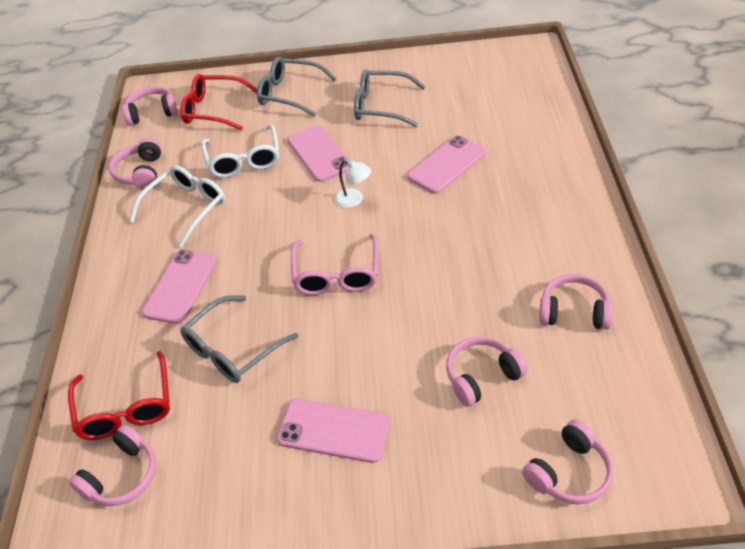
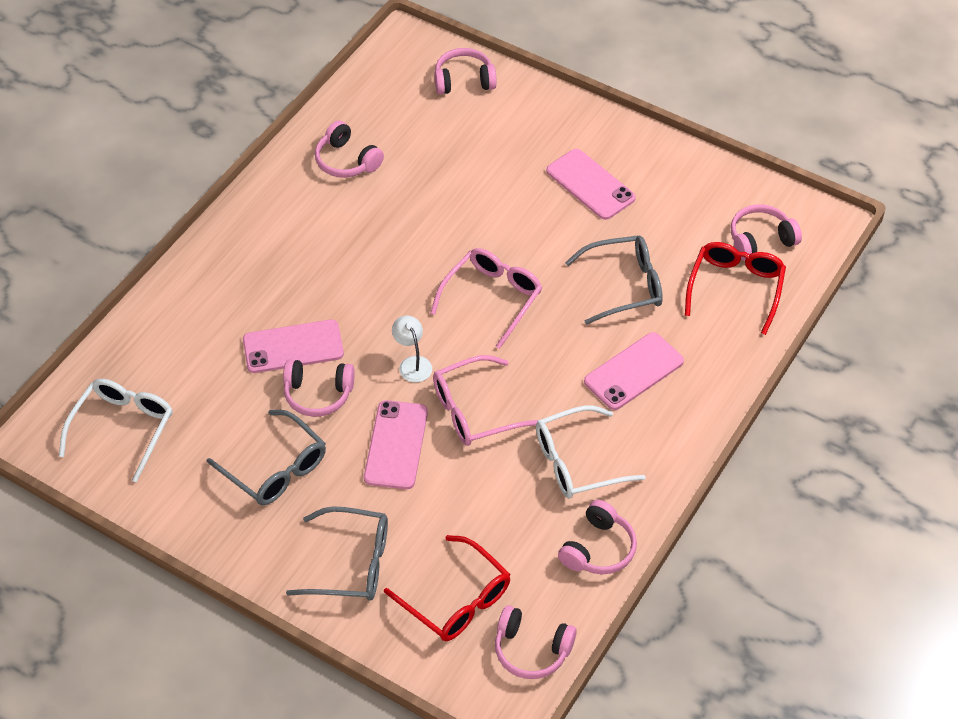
camera: 150 degrees left, 5 degrees up
(244, 160) = (477, 490): white glasses -> white glasses (123, 428)
(283, 198) = (475, 410): none -> pink glasses
(290, 93) = (351, 563): grey glasses -> grey glasses turned 45 degrees counterclockwise
(481, 376) = (458, 159): pink headphones -> pink headphones (318, 394)

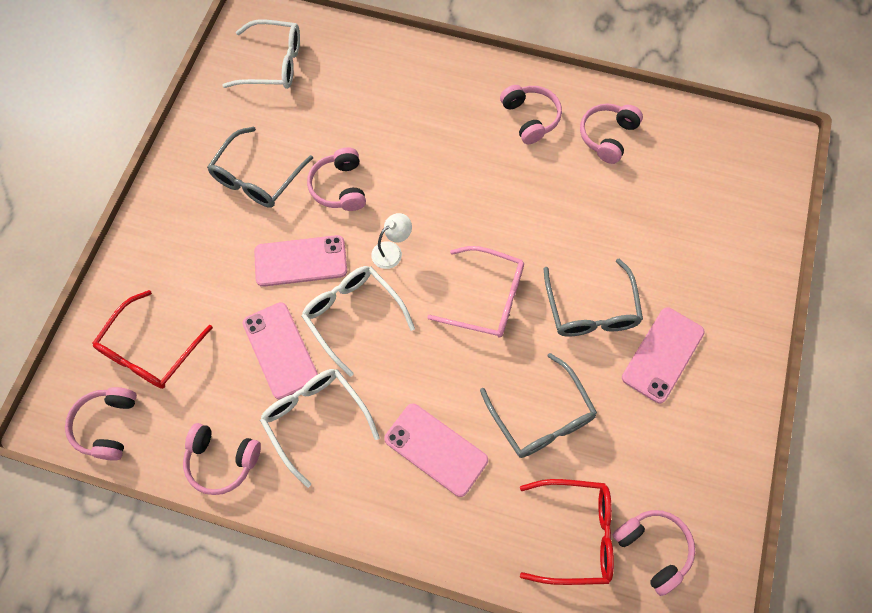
camera: 75 degrees right, 15 degrees up
(293, 347) = (384, 155): pink phone -> pink phone (280, 350)
(351, 563) = (174, 259): grey glasses -> grey glasses (591, 309)
(464, 80) = (751, 206): pink headphones -> pink headphones (530, 118)
(475, 410) = (353, 316): pink glasses -> white glasses

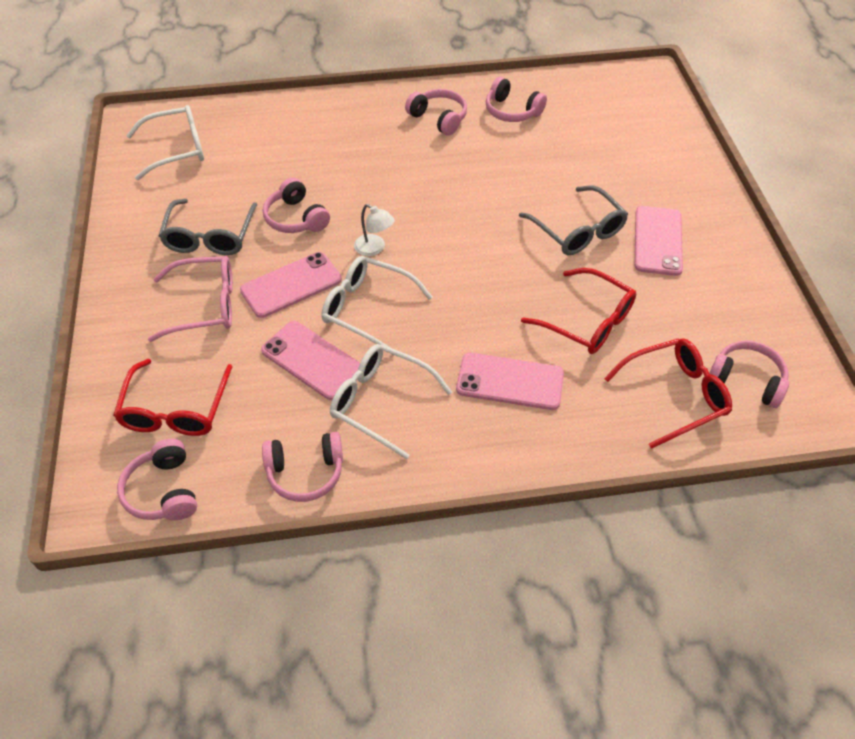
camera: 25 degrees left, 15 degrees down
(392, 251) = (374, 248): white lamp -> white lamp turned 105 degrees clockwise
(486, 298) = (482, 254): pink glasses -> pink glasses (205, 305)
(541, 416) = (587, 321): grey glasses -> red glasses
(607, 136) = (512, 111): pink headphones -> pink headphones turned 60 degrees counterclockwise

